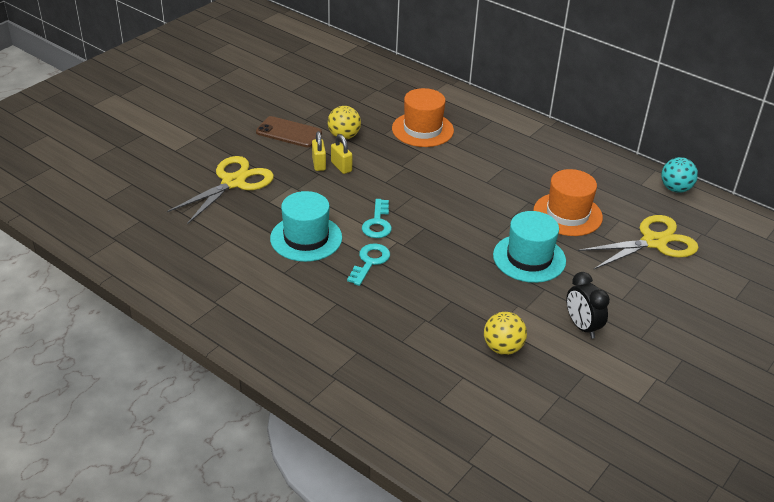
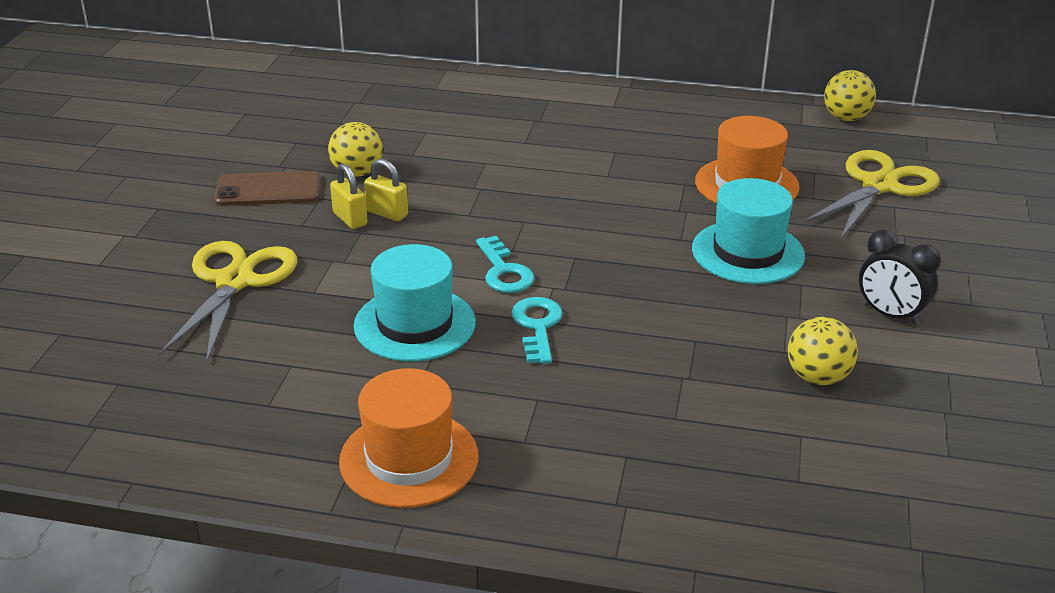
camera: 25 degrees left, 5 degrees down
(422, 129) = (464, 135): orange hat -> orange hat (409, 459)
(675, 189) = (846, 118): turquoise ball -> yellow ball

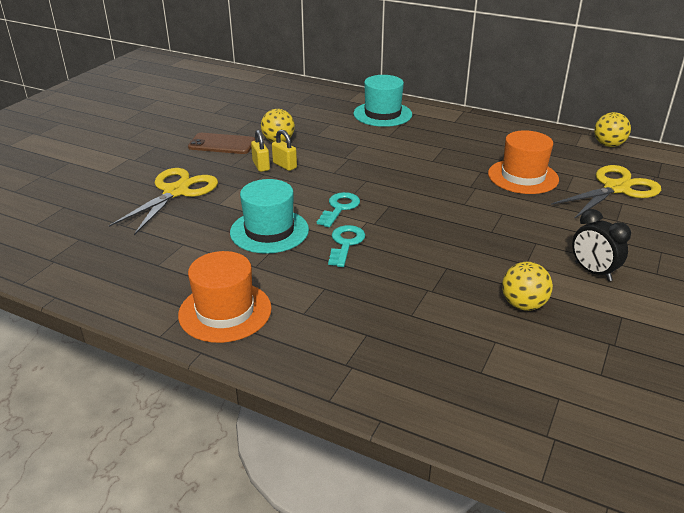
camera: 15 degrees right, 0 degrees up
(504, 271) = (340, 208): turquoise key -> turquoise key turned 150 degrees counterclockwise
(748, 252) = (506, 218): turquoise hat -> turquoise hat (382, 114)

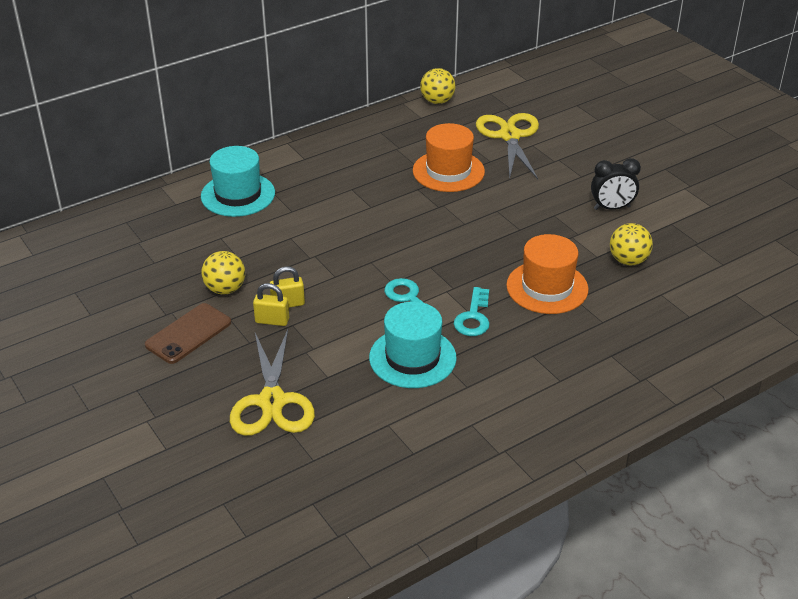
camera: 60 degrees left, 5 degrees up
(176, 192) = (272, 401): yellow scissors -> yellow scissors turned 150 degrees counterclockwise
(225, 311) = (525, 427): orange hat -> orange hat (547, 287)
(346, 243) = (473, 317): turquoise key -> turquoise key turned 120 degrees counterclockwise

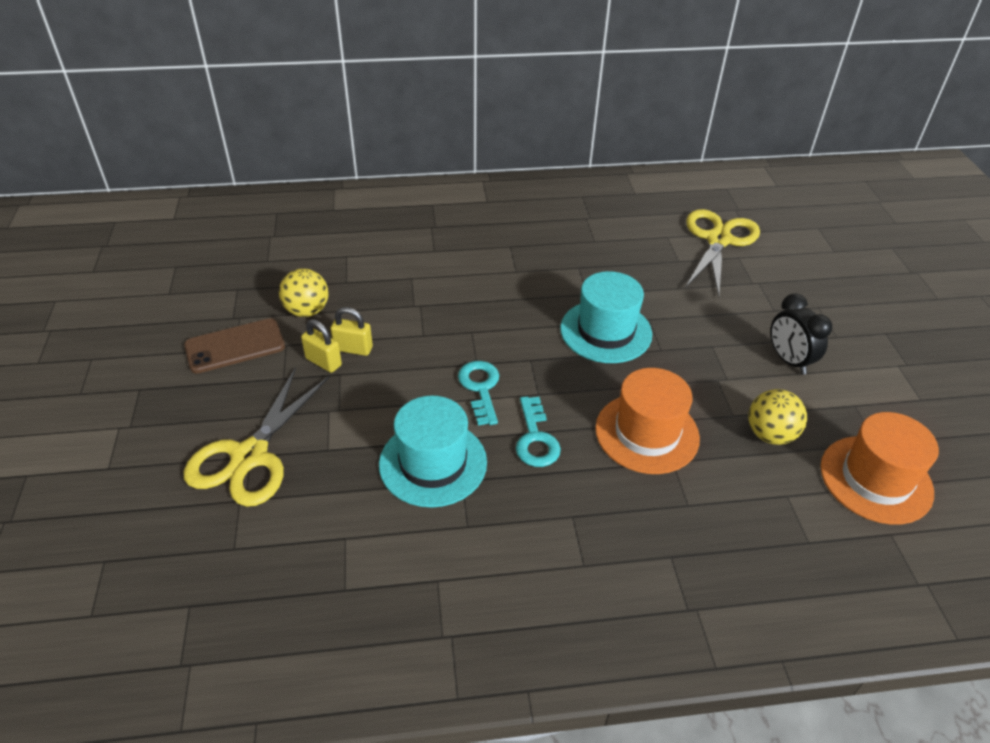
camera: 25 degrees right, 5 degrees up
(238, 195) = (396, 218): turquoise hat -> turquoise hat (606, 331)
(437, 101) = (663, 181): yellow ball -> none
(448, 171) = (624, 258): orange hat -> orange hat (875, 479)
(473, 317) = (535, 439): turquoise key -> turquoise key turned 45 degrees counterclockwise
(612, 208) = (788, 360): black clock -> black clock turned 45 degrees clockwise

